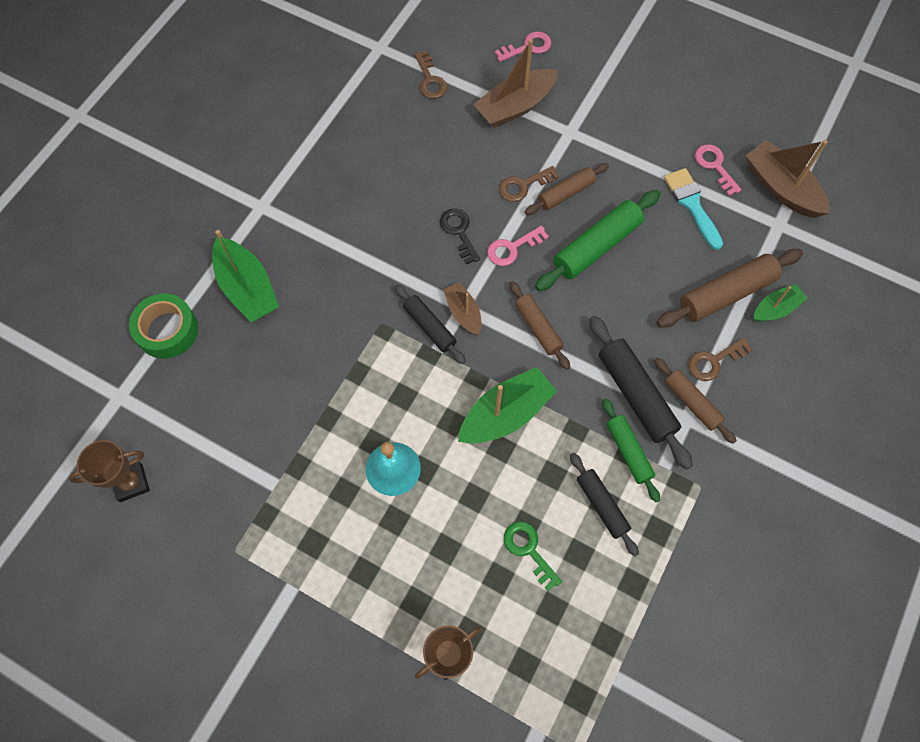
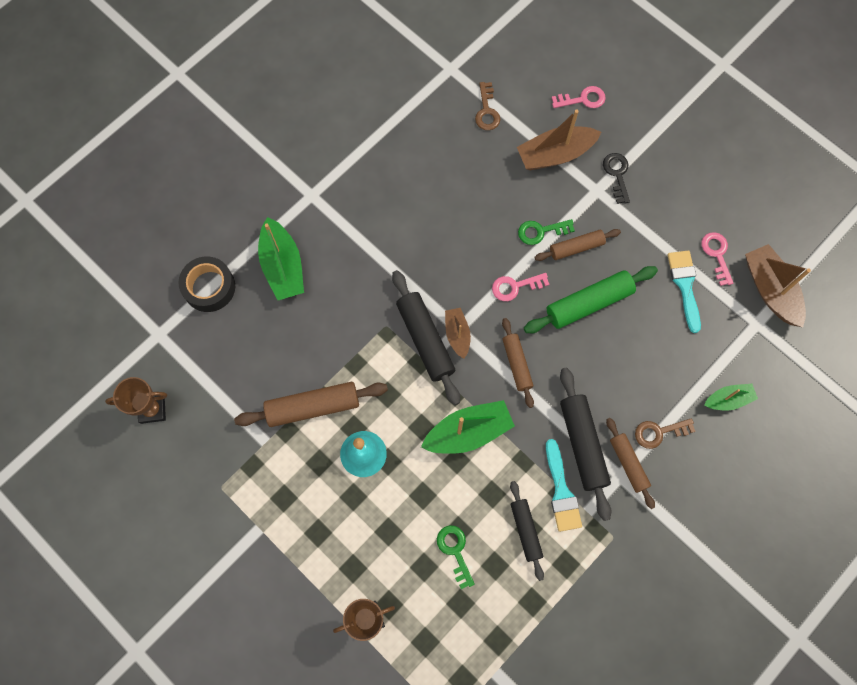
camera: 15 degrees right, 5 degrees up
(167, 330) = (209, 287): green tape -> black tape
(430, 327) = (425, 340): black rolling pin -> black rolling pin, size x1.60
(459, 232) = (473, 260): black key -> black key (617, 174)
(523, 186) = (541, 231): brown key -> green key
(628, 452) = (561, 491): green rolling pin -> turquoise brush
(726, 294) = (689, 375): brown rolling pin -> brown rolling pin (313, 406)

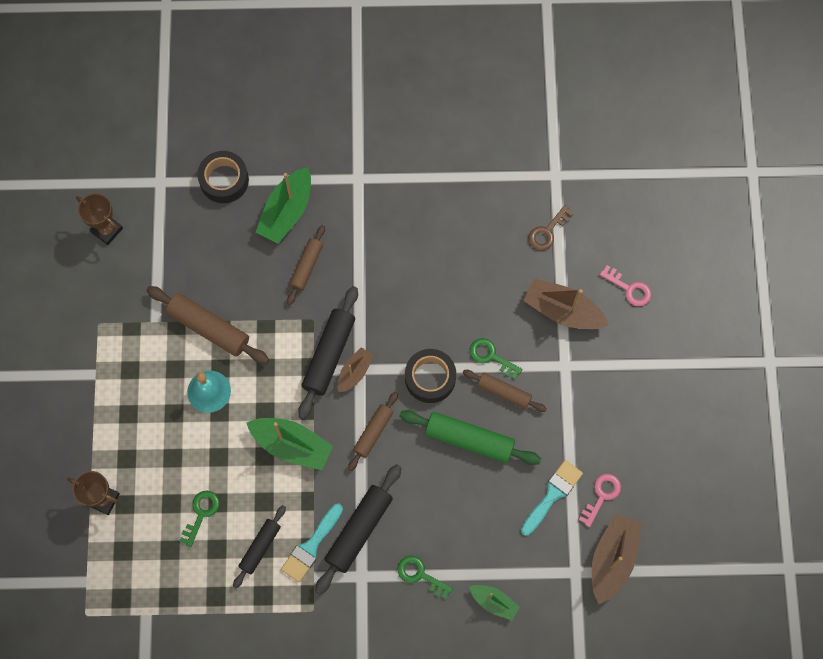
camera: 45 degrees right, 0 degrees up
(515, 287) = (430, 378): pink key -> black tape
(617, 174) = (593, 368): black key -> none
(628, 464) = (375, 574): brown rolling pin -> brown rolling pin (306, 267)
(659, 432) = (420, 575): brown key -> green key

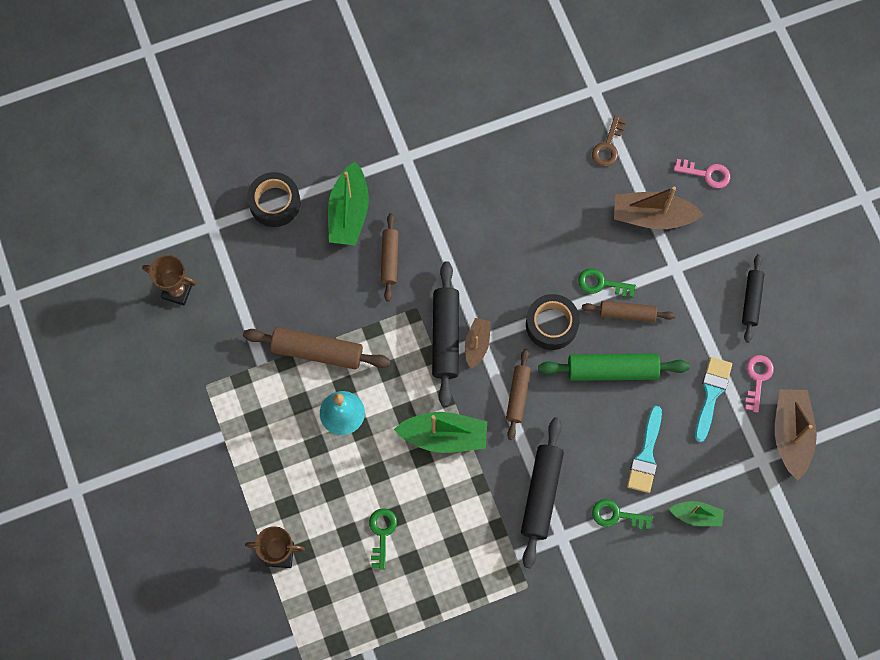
camera: 20 degrees left, 0 degrees up
(260, 547) = (452, 545): black rolling pin -> black rolling pin (751, 300)
(311, 546) = (501, 526): turquoise brush -> turquoise brush (646, 455)

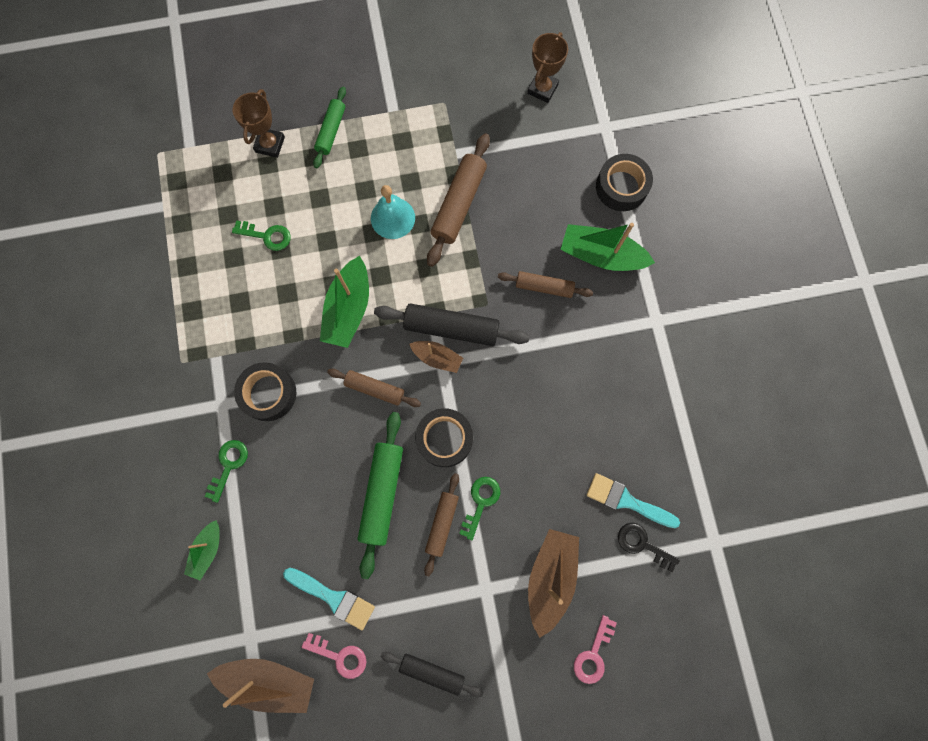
camera: 100 degrees right, 5 degrees up
(255, 494) = (331, 131): none -> green rolling pin
(541, 494) = (268, 393): black rolling pin -> black tape
(608, 146) = (642, 544): brown key -> black key
(646, 455) = (283, 510): turquoise brush -> turquoise brush (626, 501)

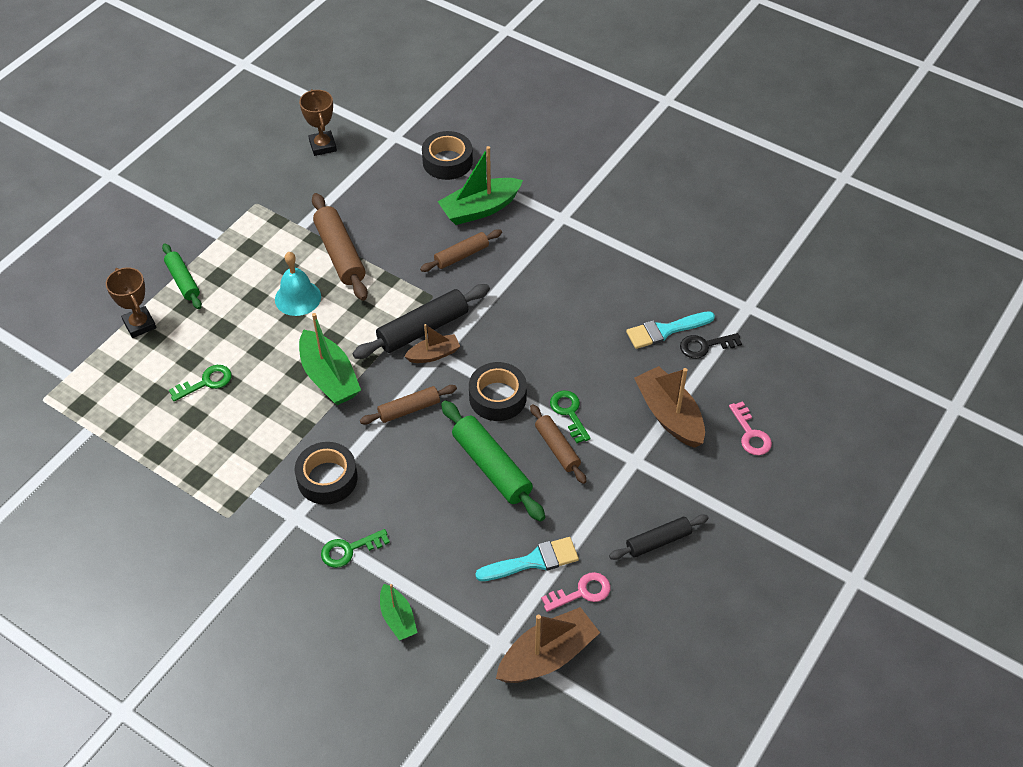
camera: 45 degrees left, 25 degrees down
(228, 465) = (349, 550): green key -> green key turned 90 degrees counterclockwise

